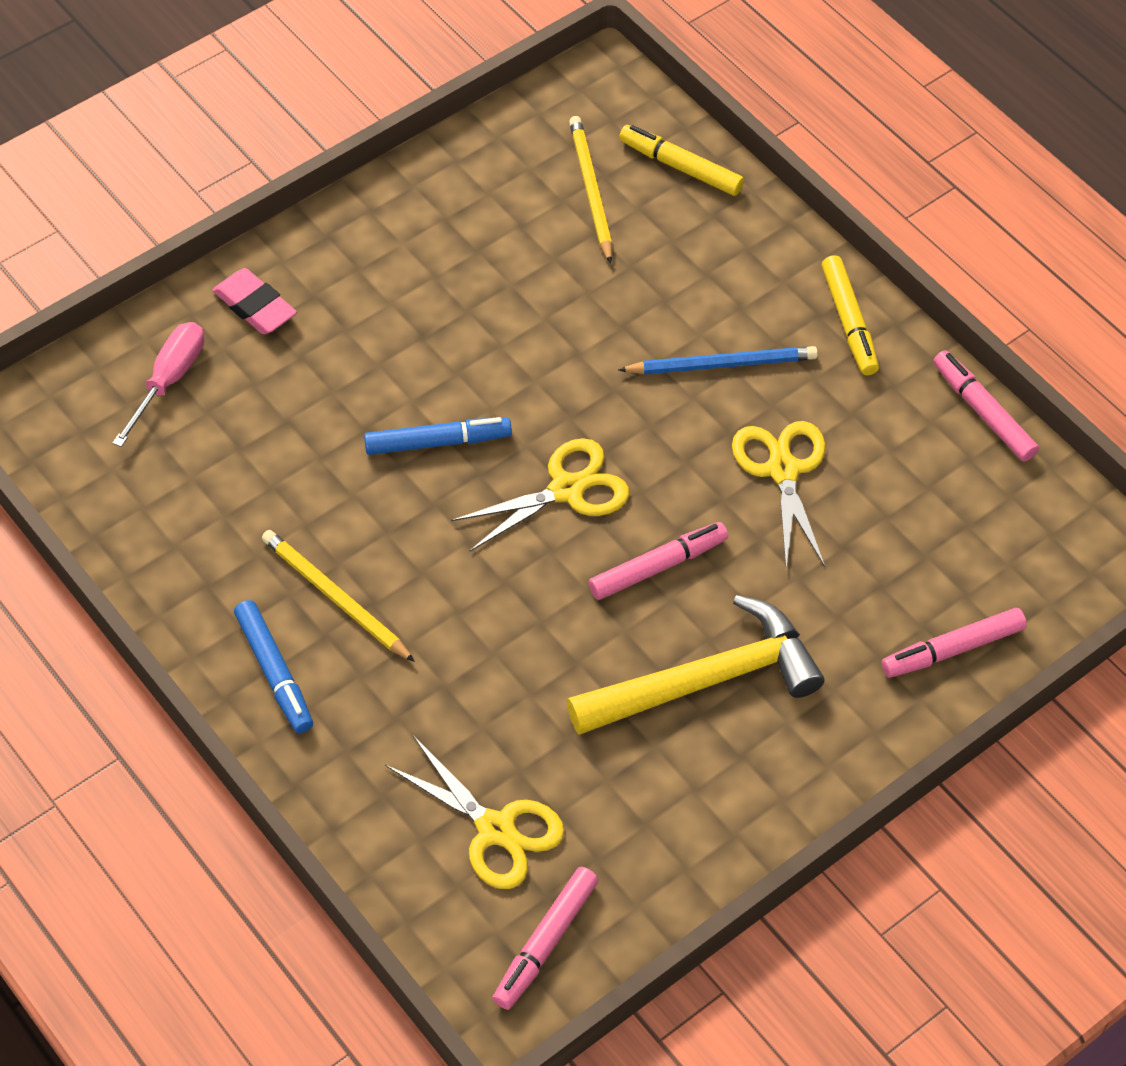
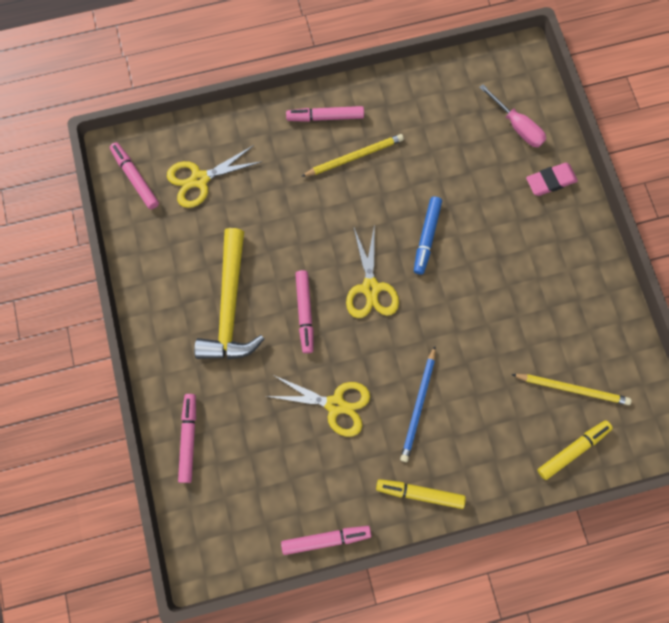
camera: 115 degrees right, 20 degrees up
(274, 671) = (325, 117): blue marker -> pink marker

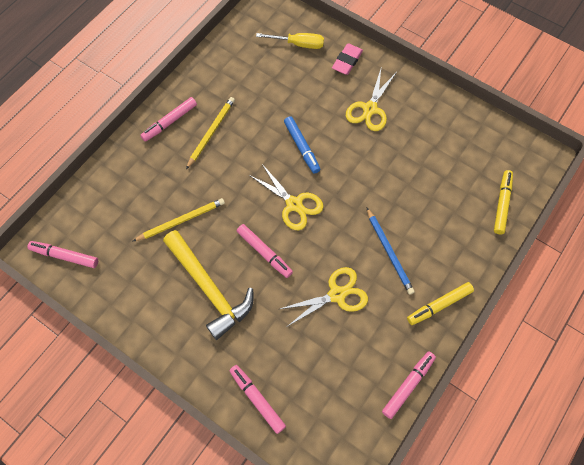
camera: 40 degrees left, 10 degrees down
(200, 179) = (114, 222): yellow scissors -> yellow scissors (370, 109)
(517, 126) = (298, 44): pink screwdriver -> yellow screwdriver
(572, 388) = (469, 169): yellow pencil -> yellow pencil (181, 220)

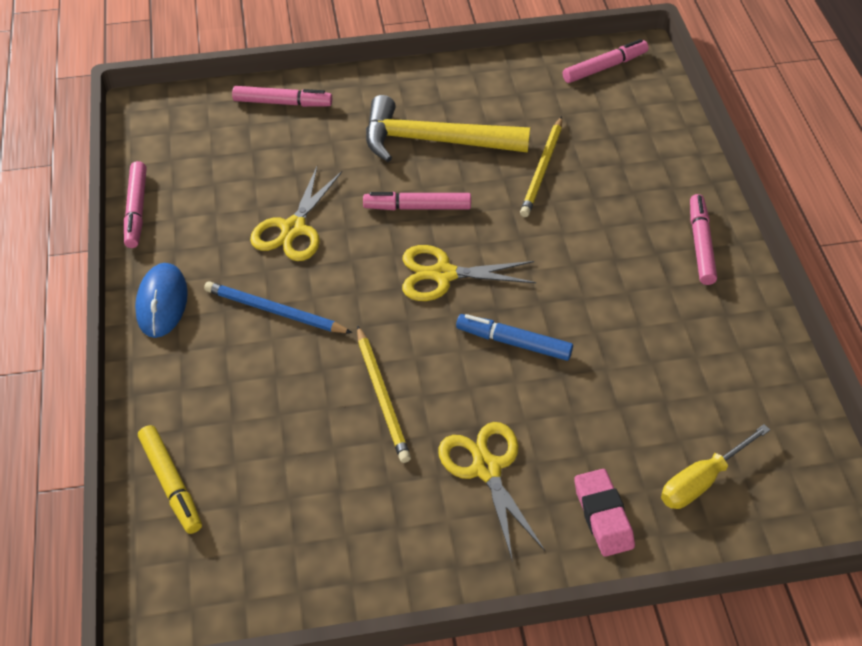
camera: 135 degrees right, 15 degrees down
(211, 132) = (640, 271): yellow pencil -> yellow pencil (382, 396)
(439, 305) = (162, 302): yellow marker -> blue mouse

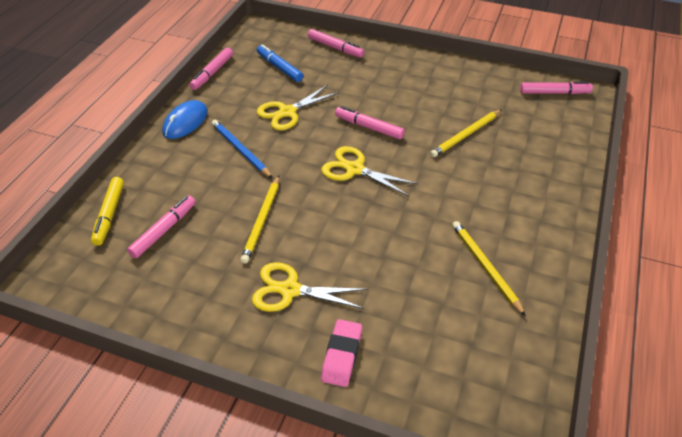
camera: 30 degrees right, 5 degrees down
(433, 141) = (408, 96): yellow hammer -> none
(486, 468) = (290, 290): yellow scissors -> yellow scissors turned 90 degrees counterclockwise
(514, 343) = (367, 225): blue marker -> blue marker (279, 68)
(679, 334) = (485, 267): none -> yellow pencil
(700, 245) = (543, 219): pink marker -> pink marker (163, 230)
(702, 480) = (429, 367): yellow screwdriver -> none

